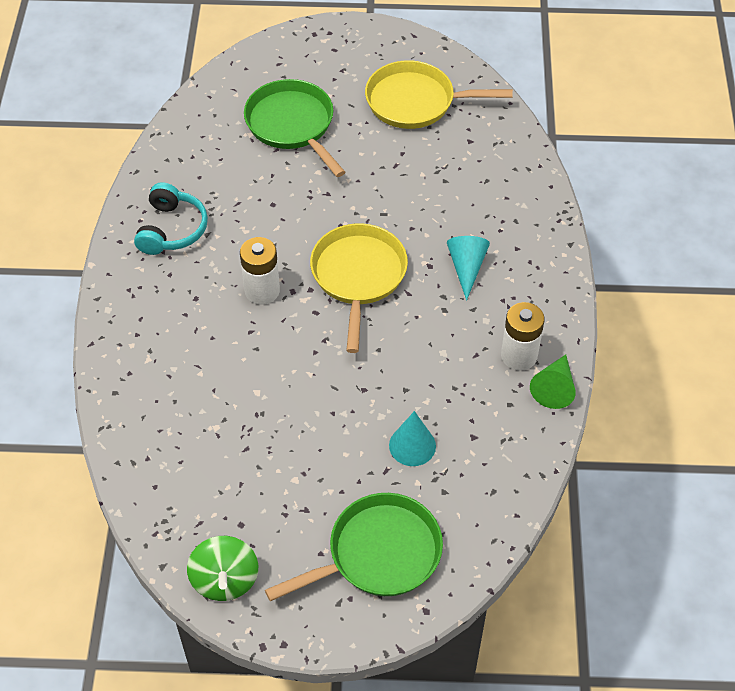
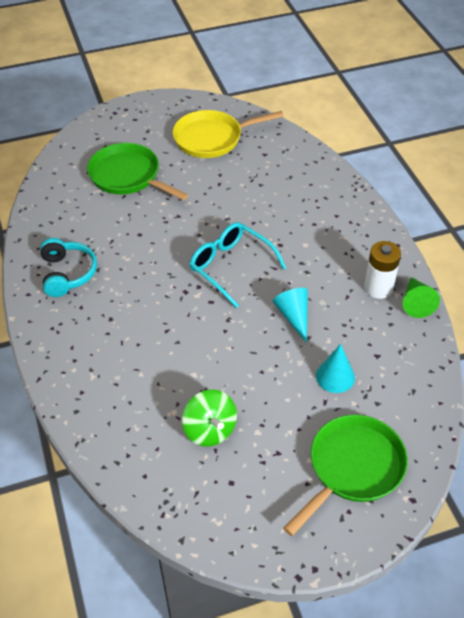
camera: 20 degrees left, 5 degrees down
(225, 580) = (240, 532): green spinning top -> green spinning top (210, 430)
(262, 291) = (161, 298): white battery -> none
(358, 276) = (231, 267): yellow pan -> turquoise glasses
(466, 268) = (308, 238): turquoise cone -> turquoise cone (294, 316)

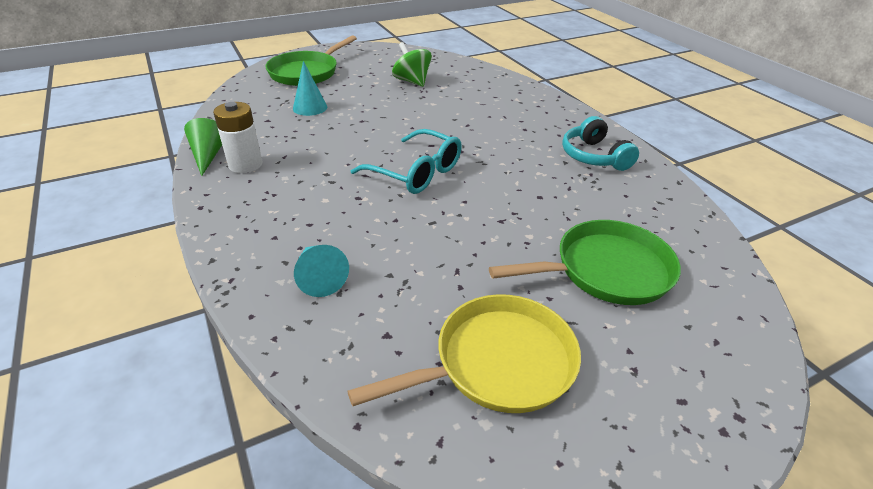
camera: 170 degrees right, 10 degrees down
(128, 176) = (606, 270): green pan -> green pan turned 45 degrees counterclockwise
(294, 316) = (344, 139): turquoise cone -> turquoise cone (319, 277)

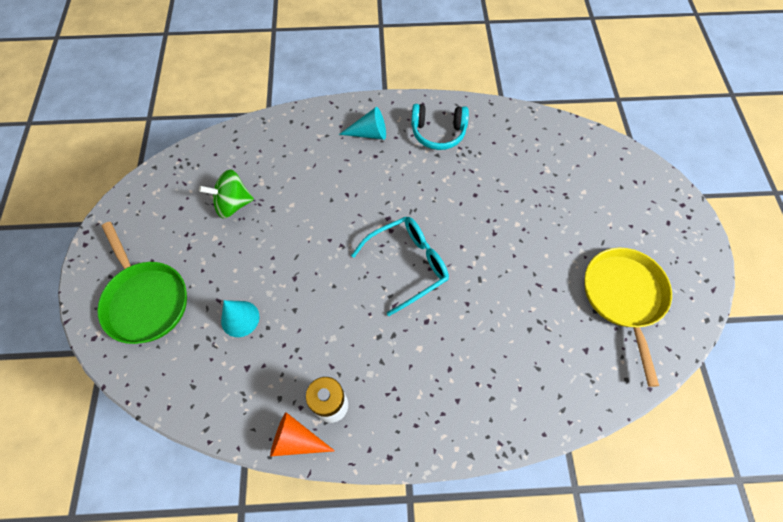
camera: 65 degrees left, 25 degrees up
(208, 155) = (296, 440): green cone -> orange cone
(319, 277) = (517, 377): turquoise cone -> turquoise cone (369, 133)
(606, 270) = (565, 199): green pan -> none

